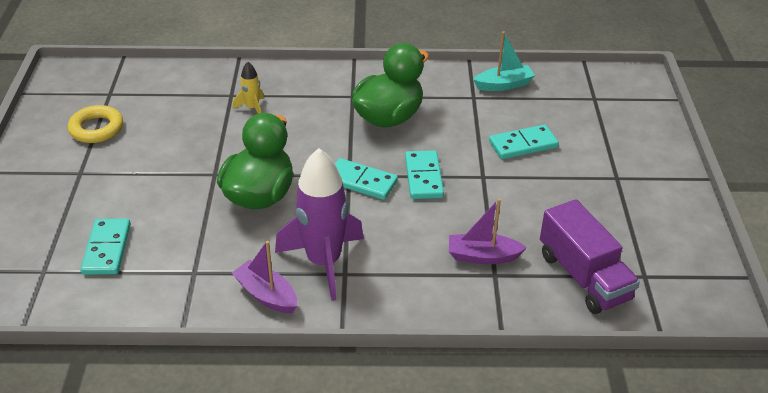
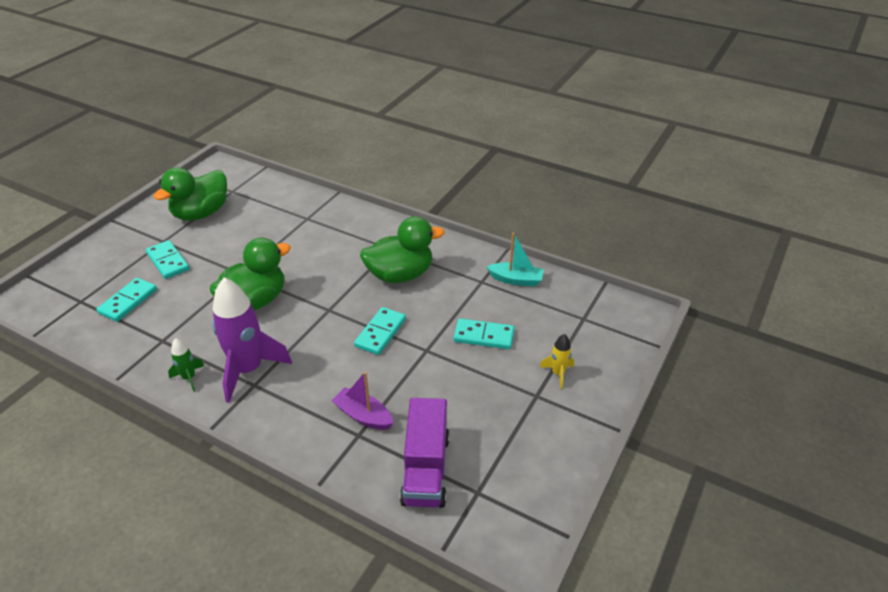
camera: 30 degrees right, 0 degrees up
(96, 128) = (201, 213): yellow ring -> green duck
(252, 108) = (311, 233): yellow rocket -> yellow rocket (558, 373)
(266, 295) = (189, 378): purple boat -> green rocket
(361, 182) = (332, 318): turquoise domino -> turquoise domino (168, 261)

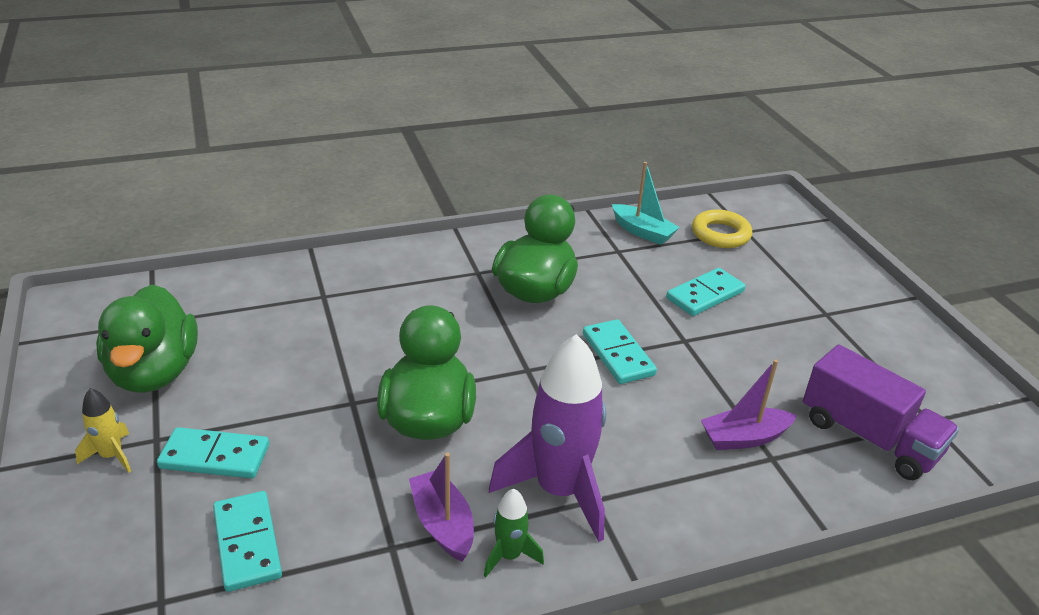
camera: 50 degrees left, 5 degrees down
(190, 346) = (443, 524): none -> purple boat
(516, 280) = (642, 232): turquoise boat -> turquoise boat turned 75 degrees clockwise
(558, 373) = (807, 285): yellow rocket -> yellow rocket (111, 456)
(562, 310) = (720, 234): none -> yellow ring

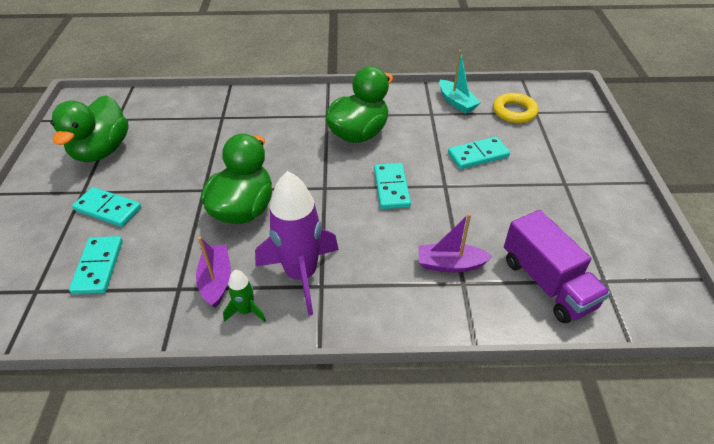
camera: 20 degrees right, 10 degrees up
(111, 456) = (54, 197): yellow rocket -> none

